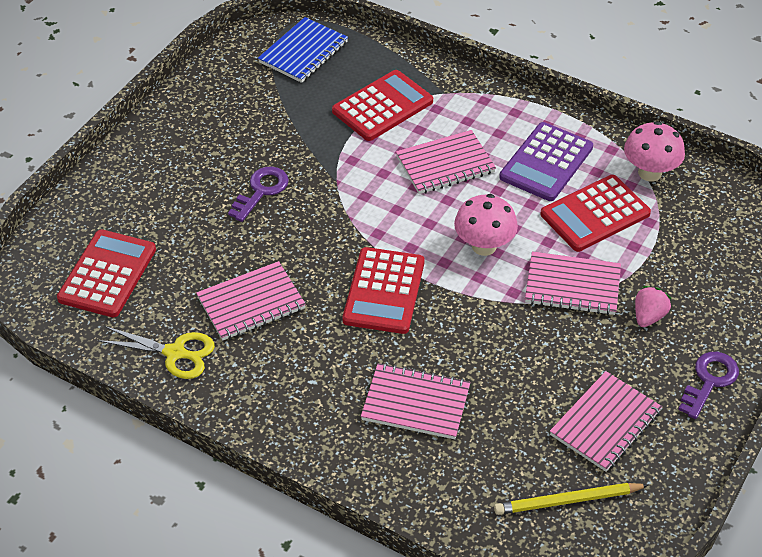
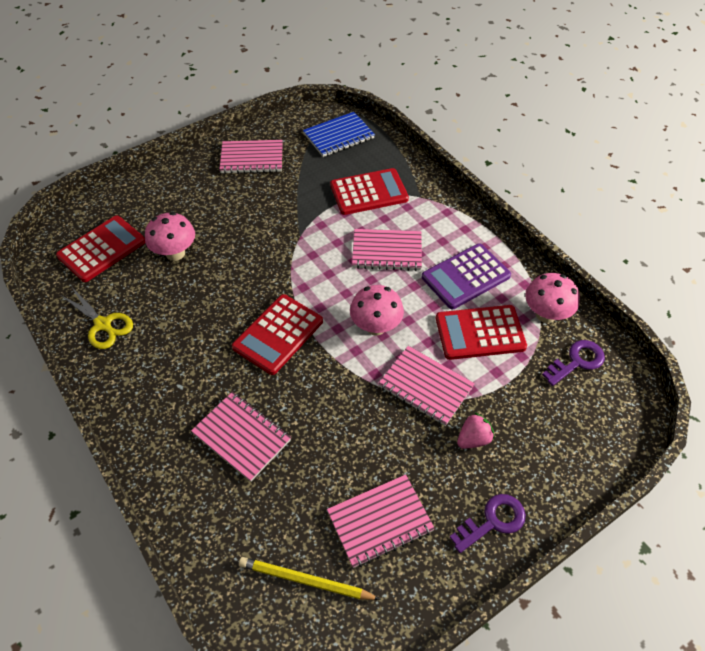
camera: 25 degrees right, 5 degrees up
(202, 248) = (175, 253): none -> pink mushroom
(251, 303) = (179, 307): pink notebook -> pink notebook (252, 158)
(261, 191) = (243, 225): purple key -> purple key (577, 361)

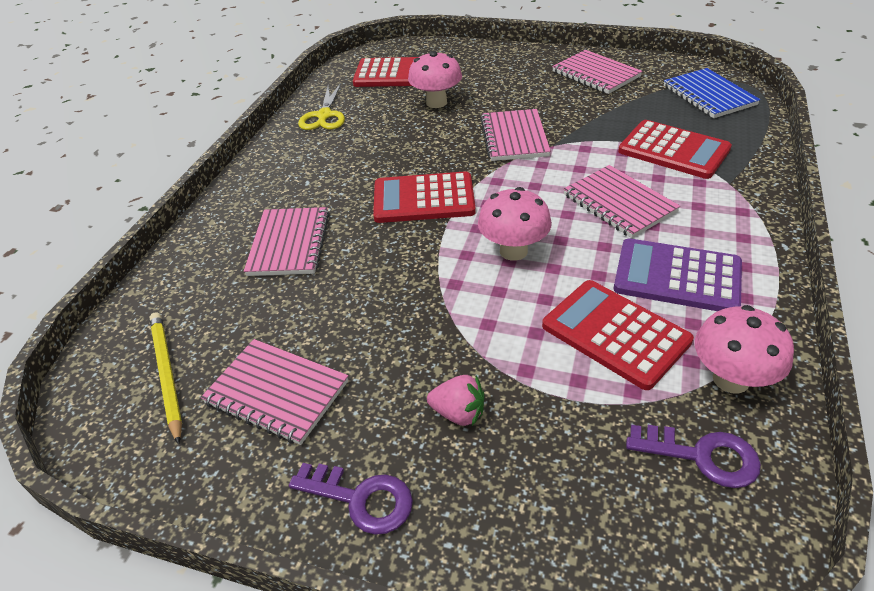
camera: 55 degrees right, 10 degrees down
(338, 136) = (709, 95): blue notebook -> blue notebook turned 45 degrees clockwise
(425, 387) = (483, 331): pink notebook -> pink notebook (514, 137)

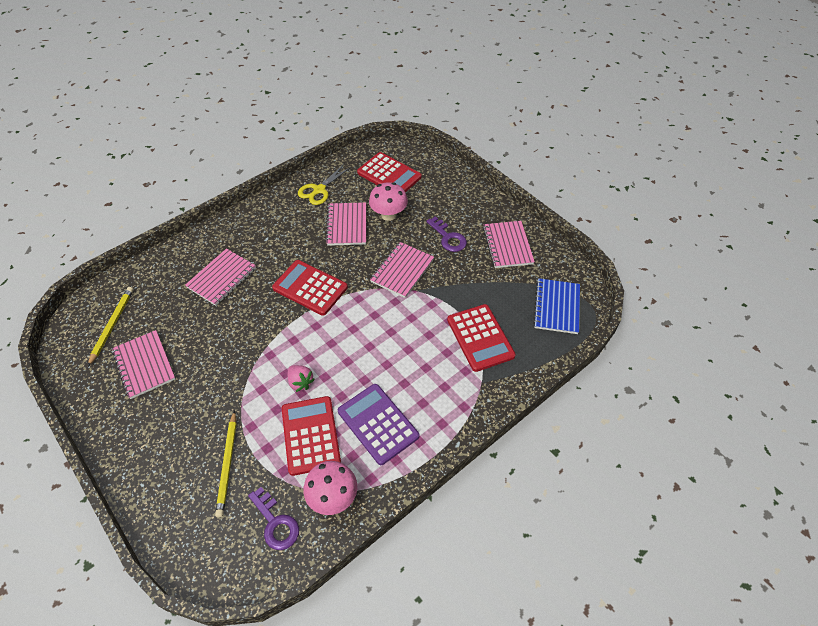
camera: 30 degrees right, 10 degrees up
(361, 499) = (130, 441): purple key -> purple key (448, 237)
(458, 413) = (202, 428): pink strawberry -> pink strawberry (300, 382)
(513, 251) = (317, 353): pink mushroom -> none
(549, 432) = (228, 464): none -> yellow pencil
(619, 203) = (404, 356): pink notebook -> pink notebook (347, 225)

